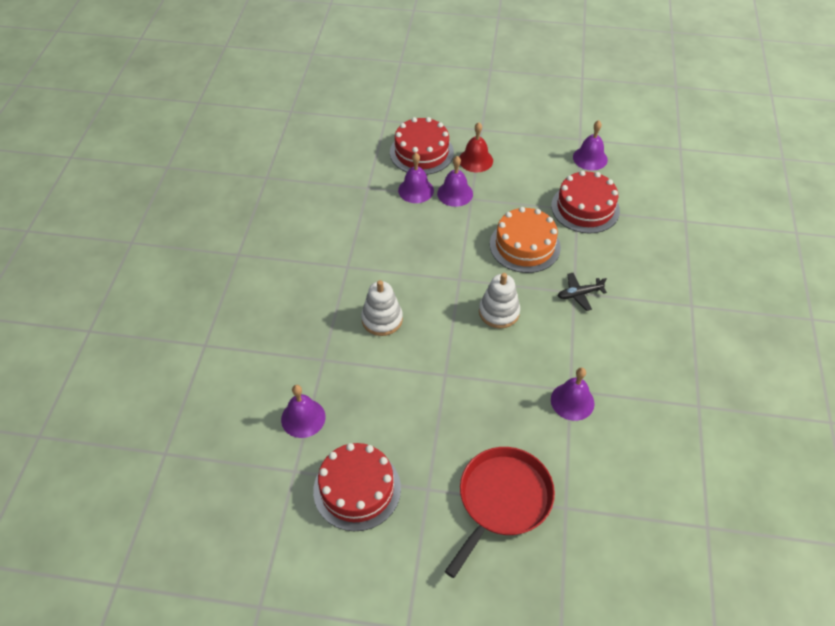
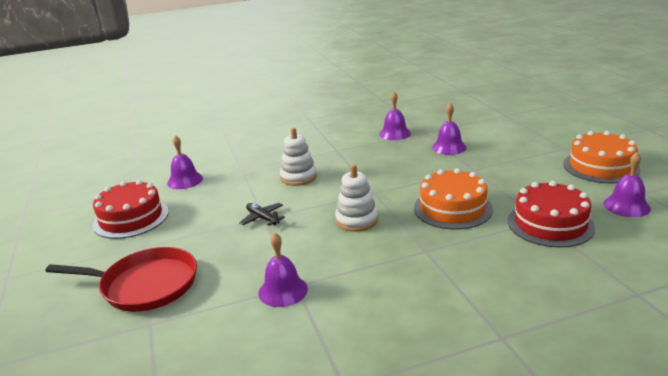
camera: 65 degrees right, 25 degrees down
(421, 152) = (494, 136): red cake -> none
(455, 193) = (469, 161): purple bell -> purple bell (395, 133)
(475, 160) = (522, 157): red bell -> none
(527, 132) = (600, 166): none -> orange cake
(579, 294) = (426, 255): black plane -> black plane (262, 218)

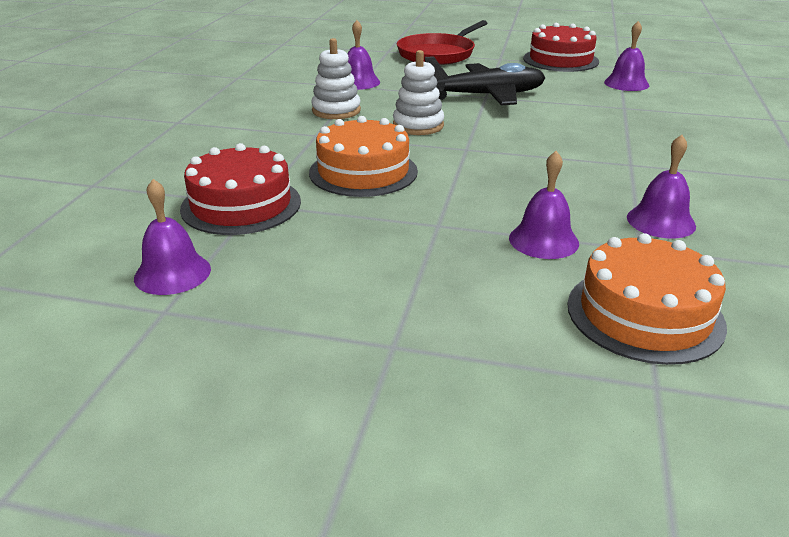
camera: 120 degrees right, 5 degrees up
(262, 218) = (486, 96): black plane -> black plane, size x2.15
(298, 177) = (565, 126): white stacking toy -> white stacking toy (336, 111)
(600, 166) = (280, 333): orange cake -> orange cake (644, 314)

